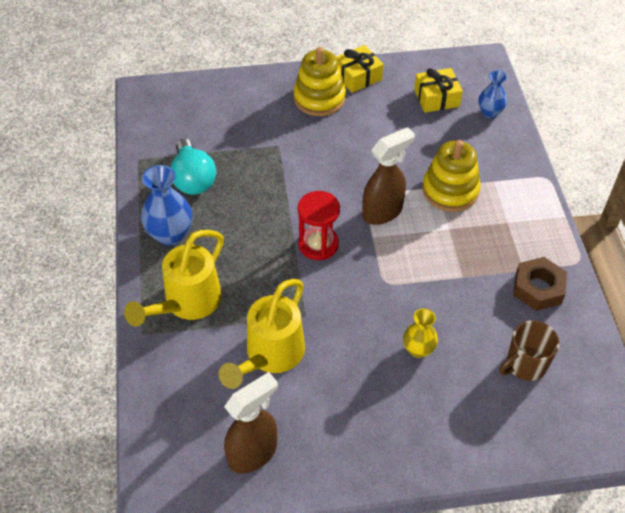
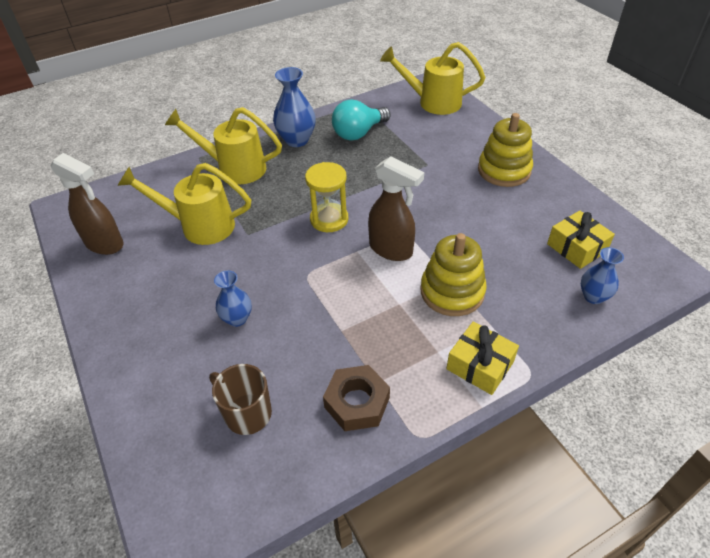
camera: 70 degrees right, 5 degrees down
(179, 103) = (433, 102): none -> yellow watering can
(318, 244) = (329, 219): red hourglass -> yellow hourglass
(357, 76) = (554, 185): yellow gift -> yellow gift (480, 365)
(418, 349) = (237, 319): yellow vase -> blue vase

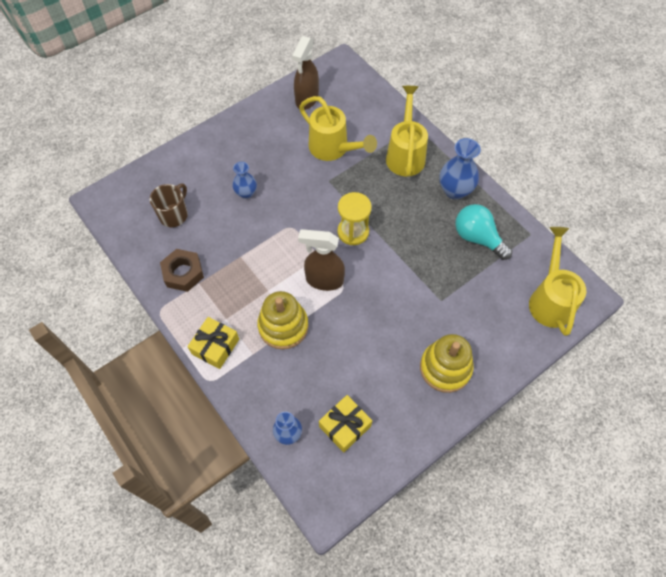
camera: 80 degrees right, 15 degrees up
(200, 226) = (333, 149): yellow watering can -> yellow watering can turned 135 degrees clockwise
(391, 250) = (324, 280): brown spray bottle -> brown spray bottle turned 75 degrees clockwise

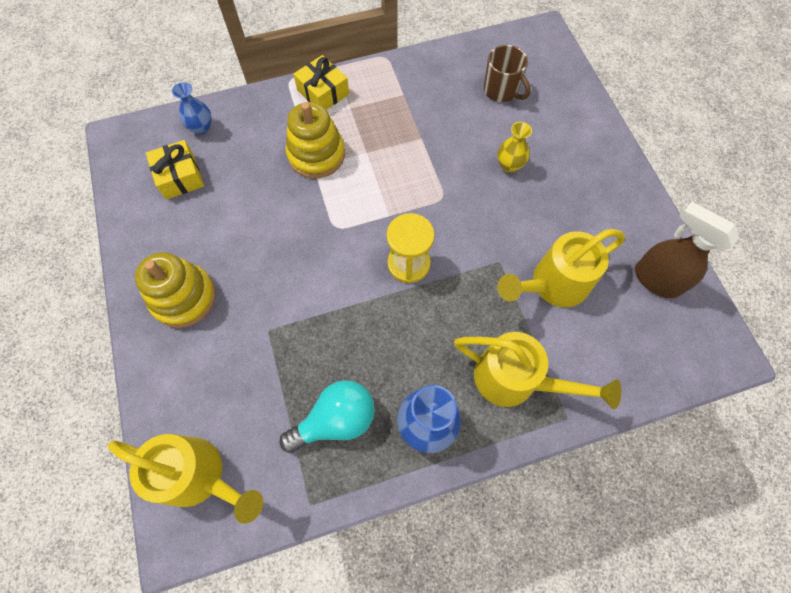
camera: 110 degrees right, 5 degrees up
(183, 273) = (421, 84): brown nut -> none
(246, 193) = (509, 165): blue vase -> yellow vase
(324, 280) = (354, 210): brown spray bottle -> none

